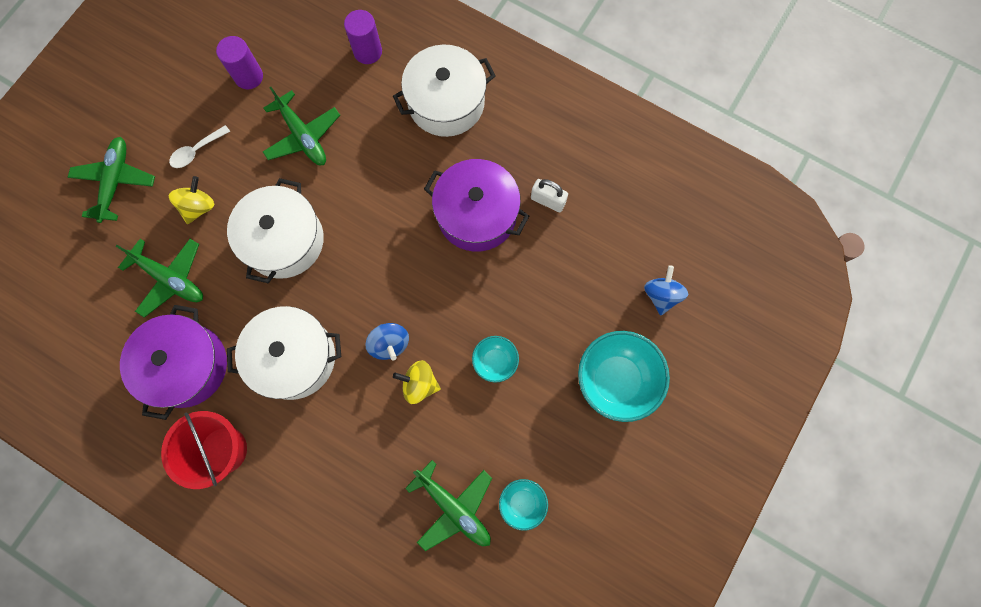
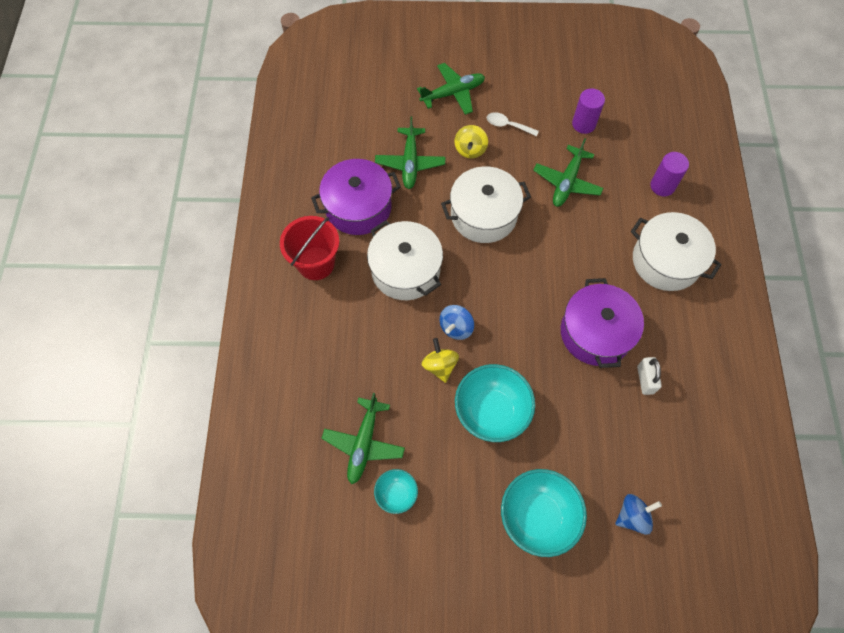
camera: 60 degrees right, 10 degrees down
(199, 207) = (470, 150): yellow spinning top -> yellow spinning top turned 105 degrees clockwise
(495, 361) = (491, 411): turquoise bowl -> turquoise bowl, size x1.88

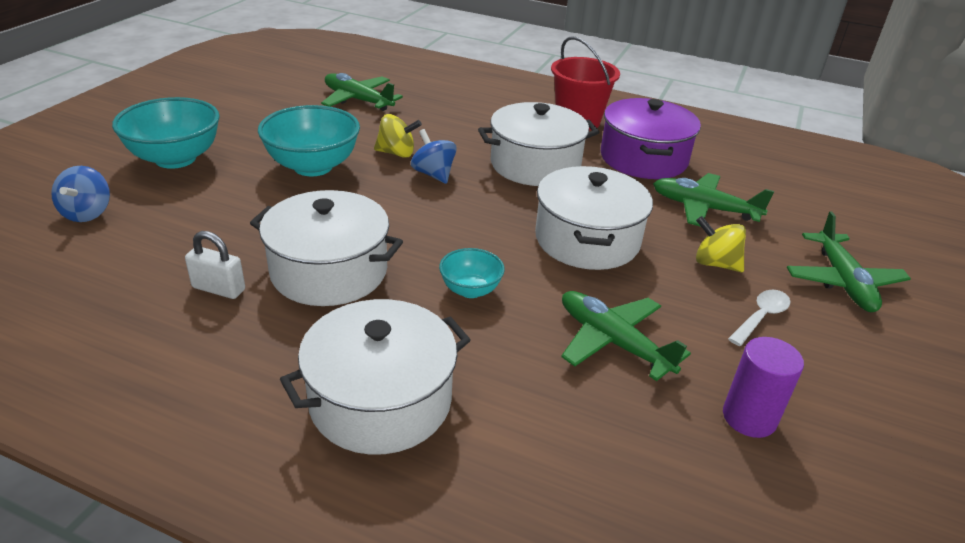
camera: 110 degrees right, 30 degrees down
(396, 494) = (294, 102): turquoise bowl -> turquoise bowl (470, 290)
(595, 333) = (329, 271): purple pot -> white pot
(662, 186) = (547, 477): purple cylinder -> none

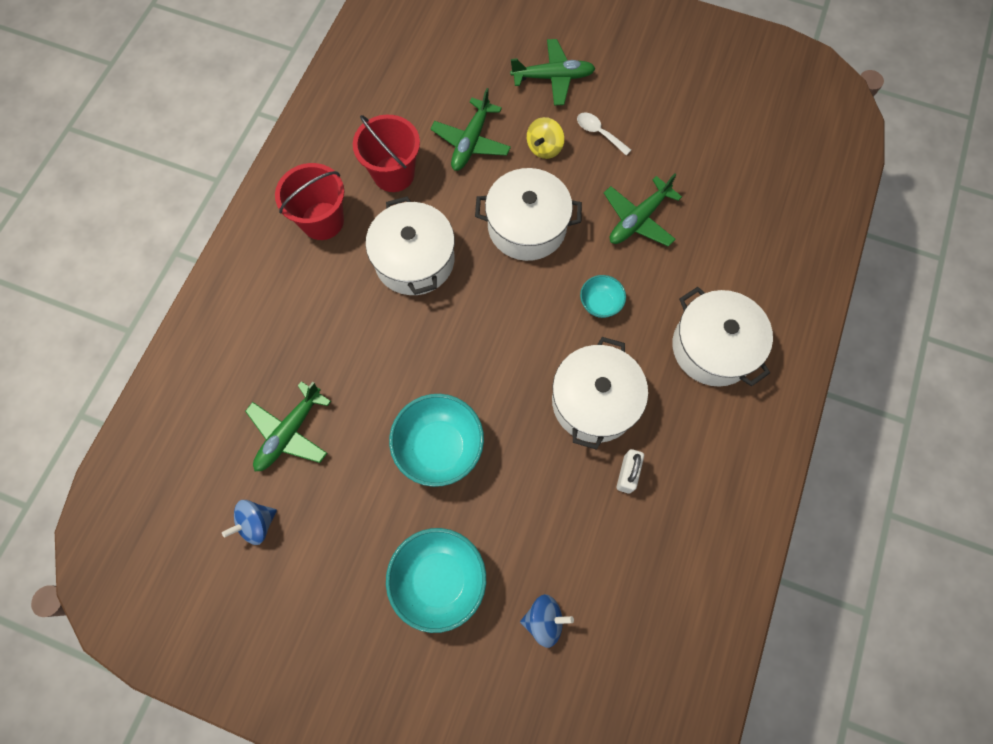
camera: 90 degrees left, 35 degrees up
(397, 153) = (406, 377): yellow spinning top -> none
(433, 174) = (441, 342): blue spinning top -> blue spinning top (257, 523)
(643, 158) = (393, 174): purple pot -> red bucket
(749, 417) = (688, 158): purple cylinder -> none

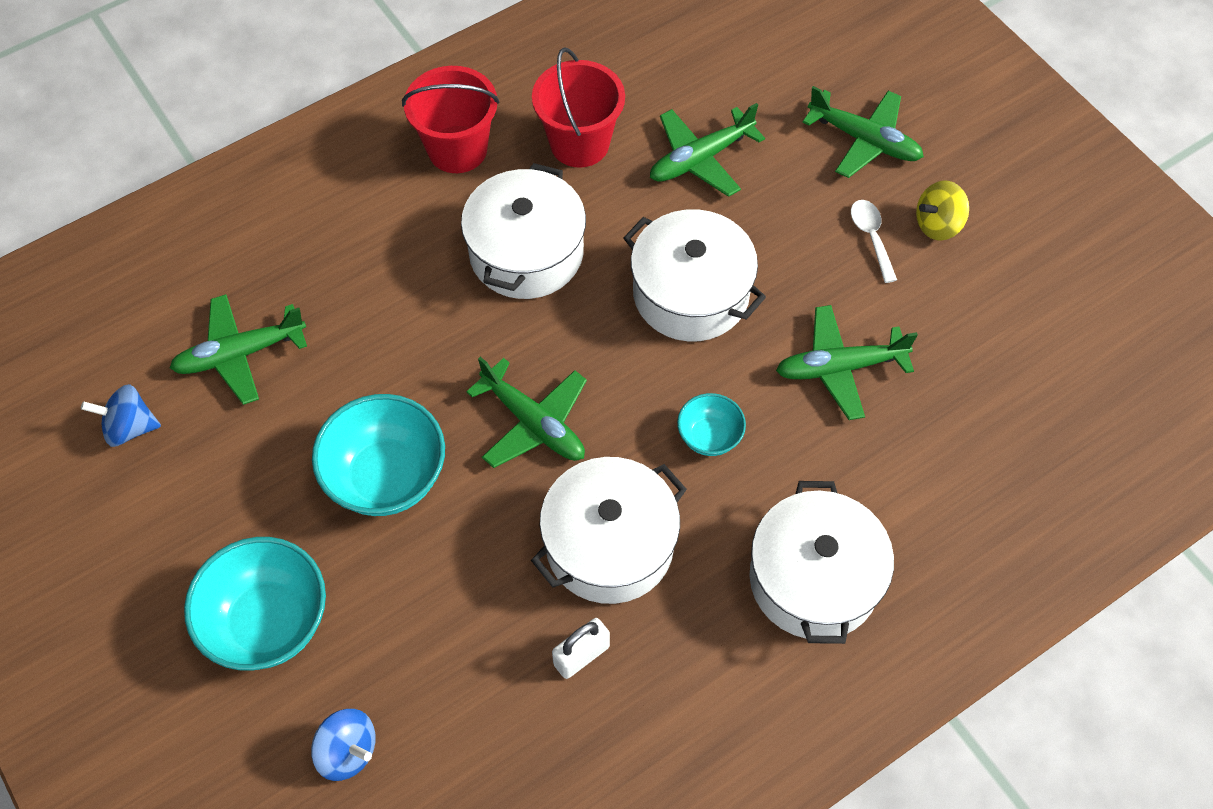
camera: 35 degrees right, 10 degrees down
(498, 359) = (534, 423): none -> green plane
(544, 148) = (786, 216): yellow spinning top -> yellow spinning top (937, 224)

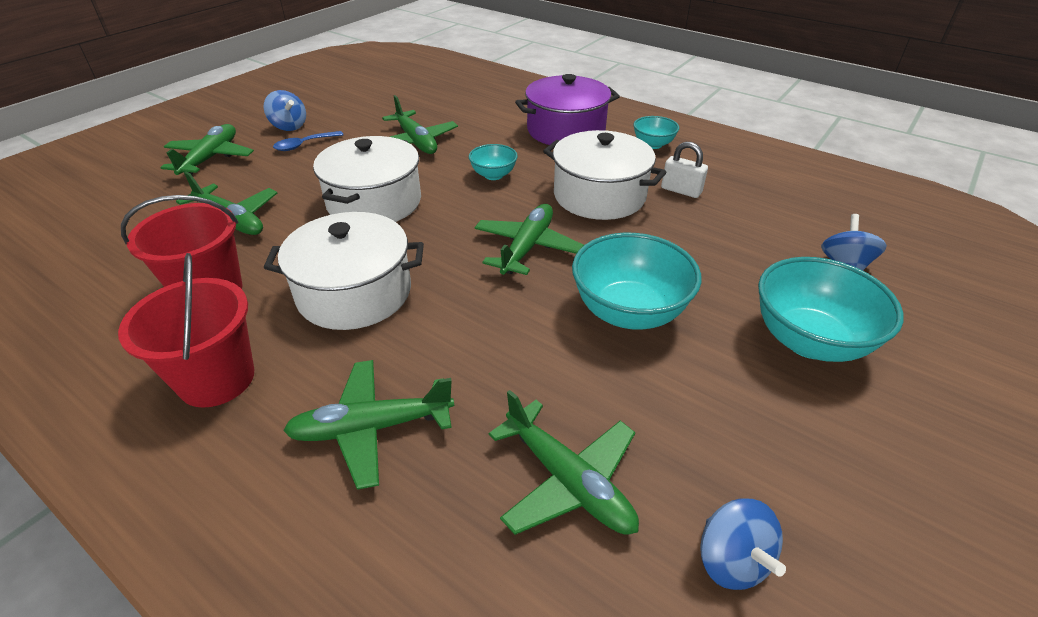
camera: 110 degrees left, 20 degrees down
(354, 242) = (371, 428): none -> green plane
(724, 688) = (653, 144): none -> turquoise bowl
(813, 579) = (566, 130): white pot -> purple pot
(871, 237) = (304, 145): white spoon -> blue spoon
(937, 224) = (289, 126): yellow spinning top -> blue spinning top

